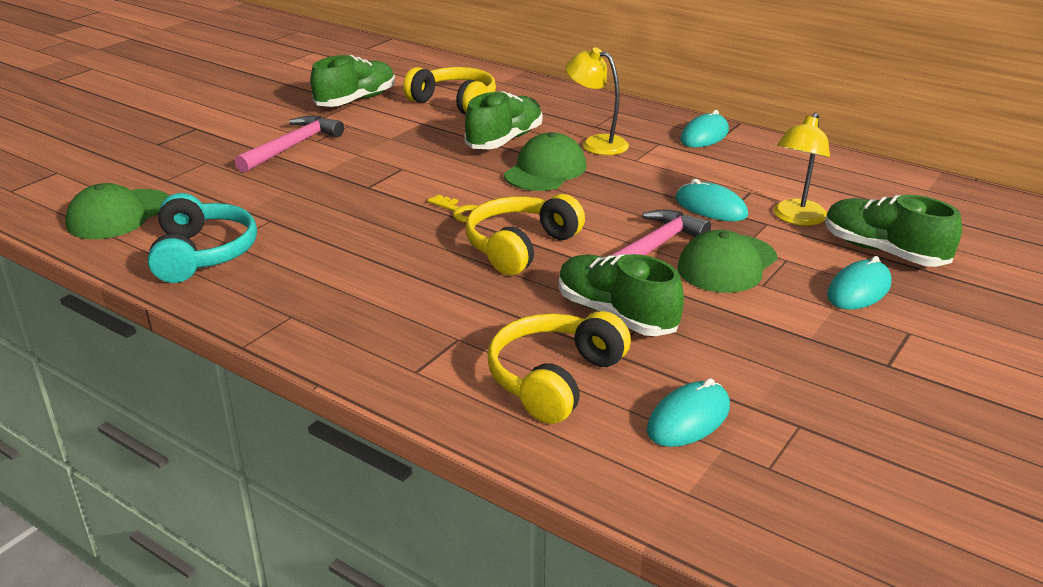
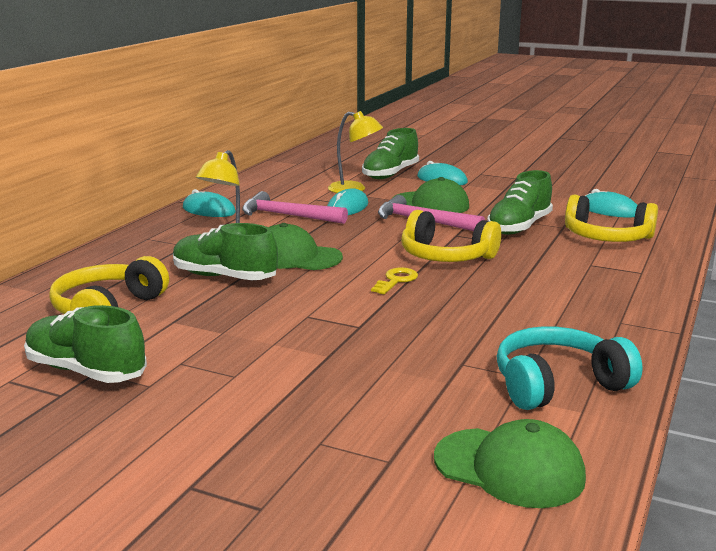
camera: 100 degrees left, 10 degrees down
(293, 146) = (257, 387): pink hammer -> pink hammer (287, 215)

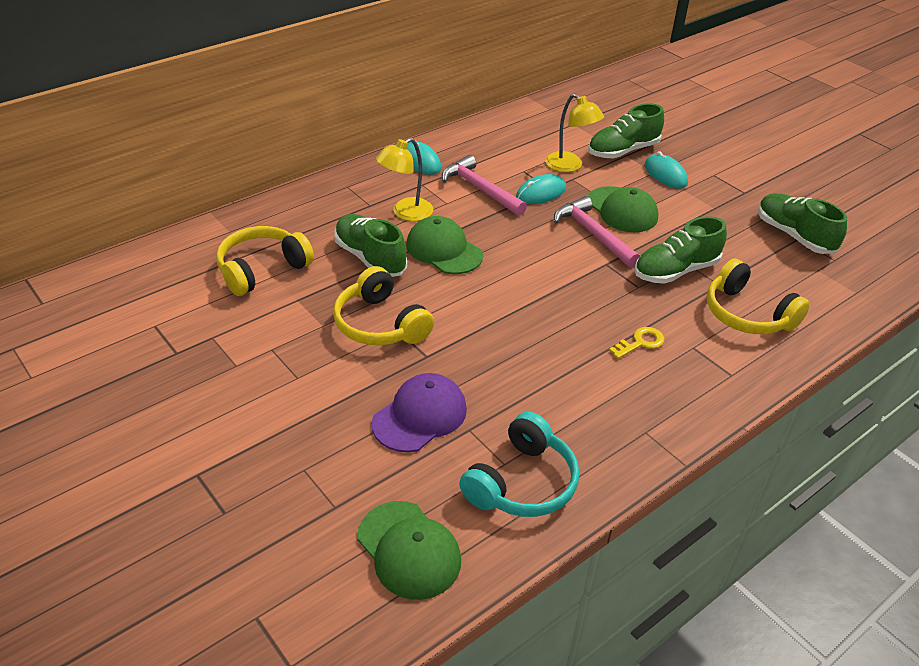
camera: 25 degrees right, 20 degrees up
(86, 371) = (206, 334): green shoe -> green shoe (794, 236)
(396, 280) = (501, 309): yellow key -> yellow key (640, 342)
(402, 368) = (420, 416): none -> purple cap
(446, 256) = (570, 291): yellow headphones -> yellow headphones (380, 324)
(558, 384) = (522, 483): turquoise headphones -> turquoise headphones turned 120 degrees clockwise
(609, 210) = (791, 273): turquoise mouse -> none

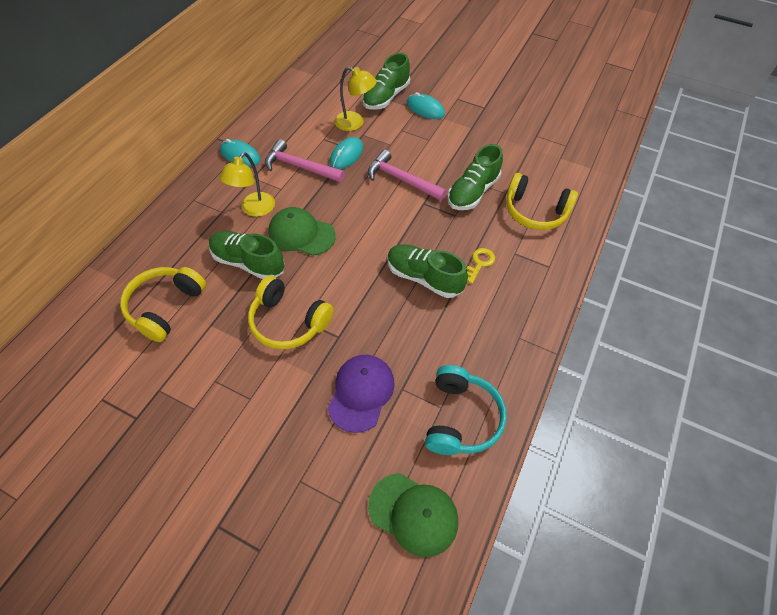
camera: 25 degrees left, 15 degrees up
(622, 210) = (411, 151): green cap -> none
(794, 236) = (532, 134): green shoe -> green shoe (424, 278)

